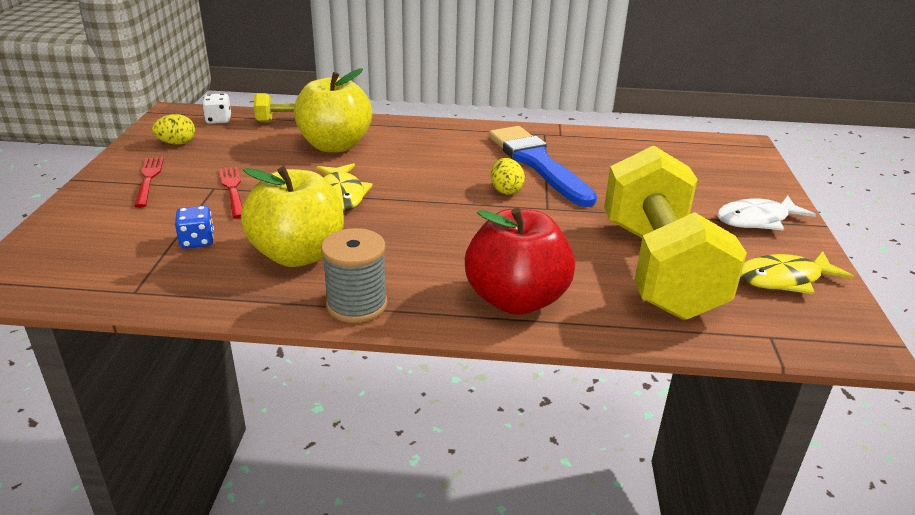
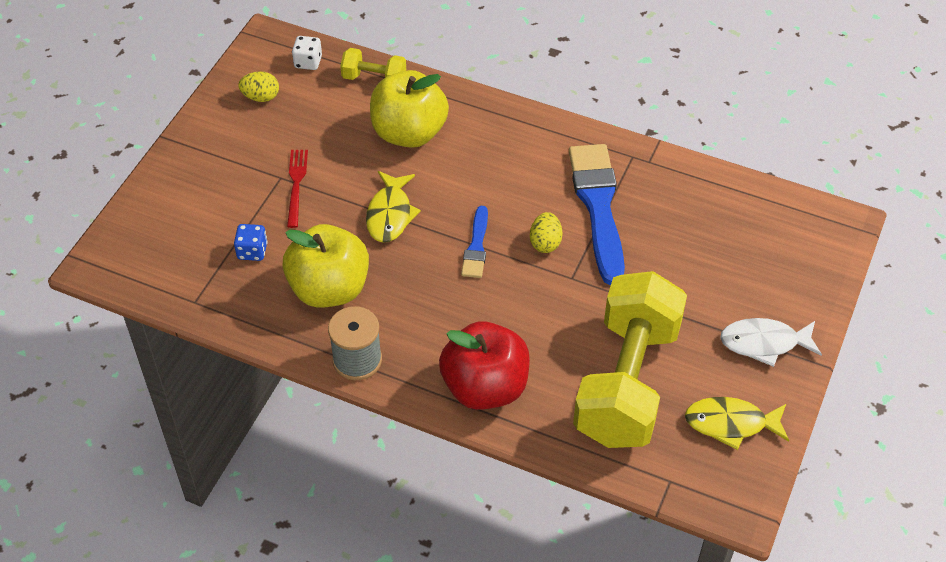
camera: 20 degrees right, 20 degrees up
(149, 179) = (227, 152): red fork -> none
(441, 202) = (476, 246): none -> blue brush

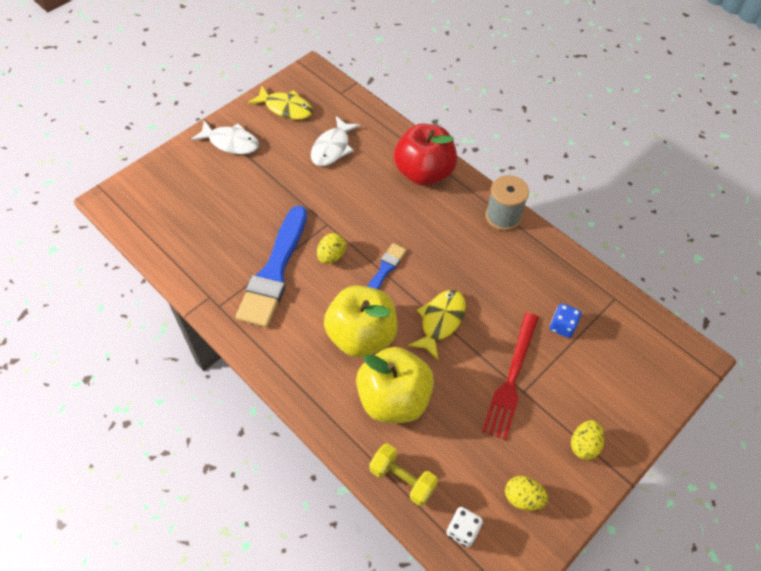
camera: 160 degrees left, 5 degrees up
(210, 151) = (584, 445): none -> yellow egg
(296, 185) = (511, 378): red fork -> red fork, size x1.52
(329, 289) = (508, 274): yellow apple -> yellow apple (361, 336)
(626, 382) = (332, 148): yellow dumbbell -> white fish

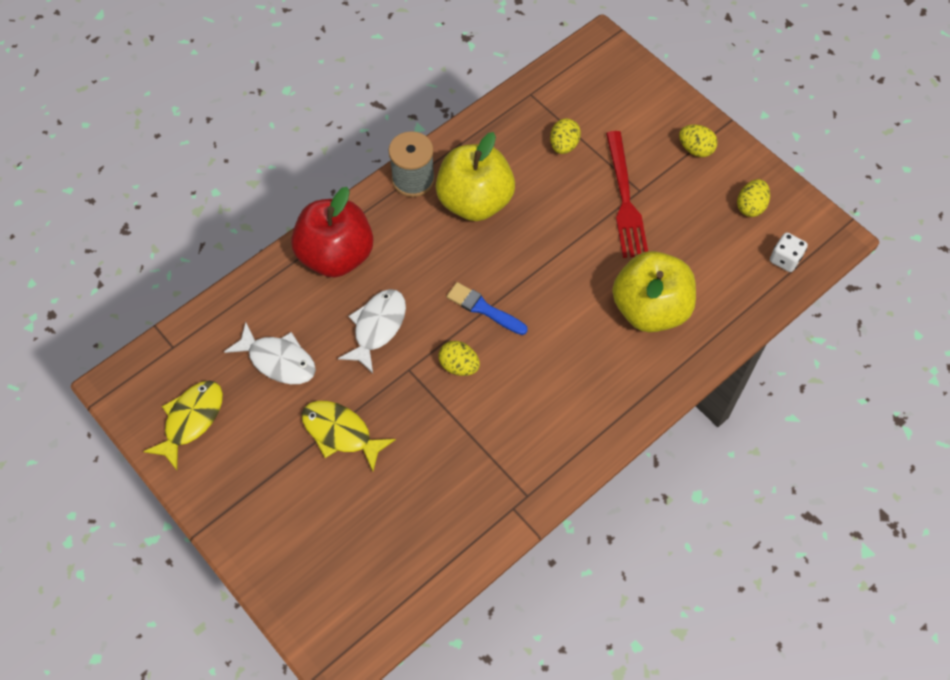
camera: 85 degrees left, 5 degrees up
(231, 142) = (249, 494): white fish -> white fish (377, 327)
(274, 271) = (478, 431): blue brush -> none
(361, 336) = (572, 337): yellow apple -> yellow apple (475, 201)
(402, 479) = (738, 307): yellow dumbbell -> none
(440, 321) = (555, 257): yellow fish -> yellow fish (341, 433)
(511, 378) = (624, 199): red fork -> red fork turned 60 degrees clockwise
(562, 326) = (563, 145): blue dice -> yellow egg

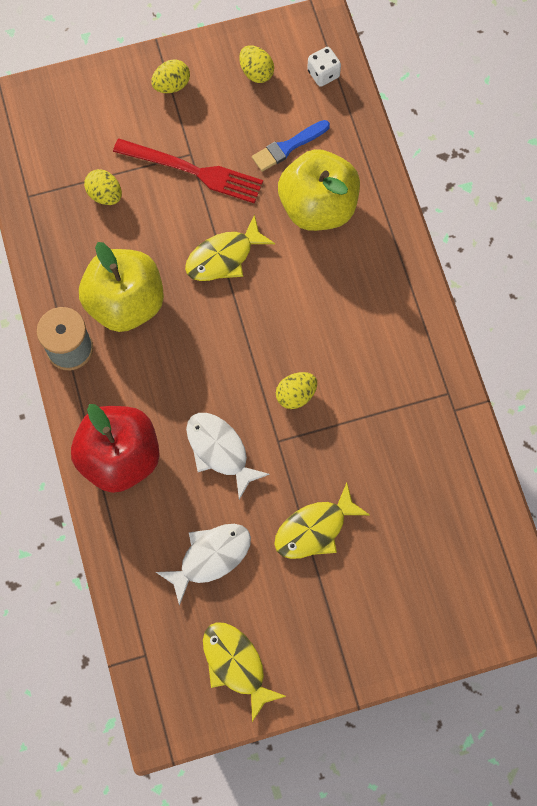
camera: 65 degrees left, 10 degrees up
(483, 309) = (247, 347): blue brush -> blue brush (288, 147)
(558, 256) = (224, 257): none -> yellow fish

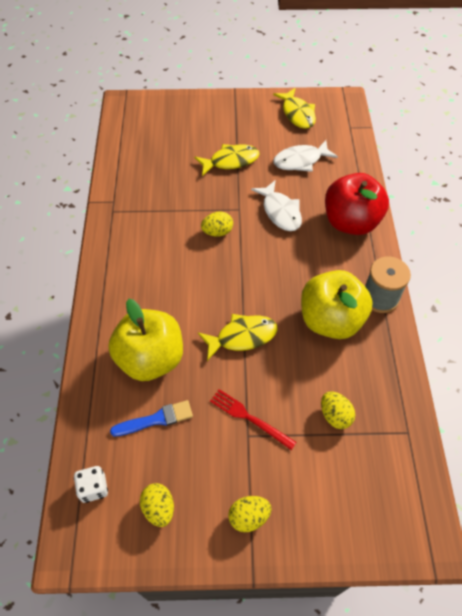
camera: 165 degrees left, 15 degrees down
(193, 171) = (249, 418): red fork -> red fork, size x0.66

